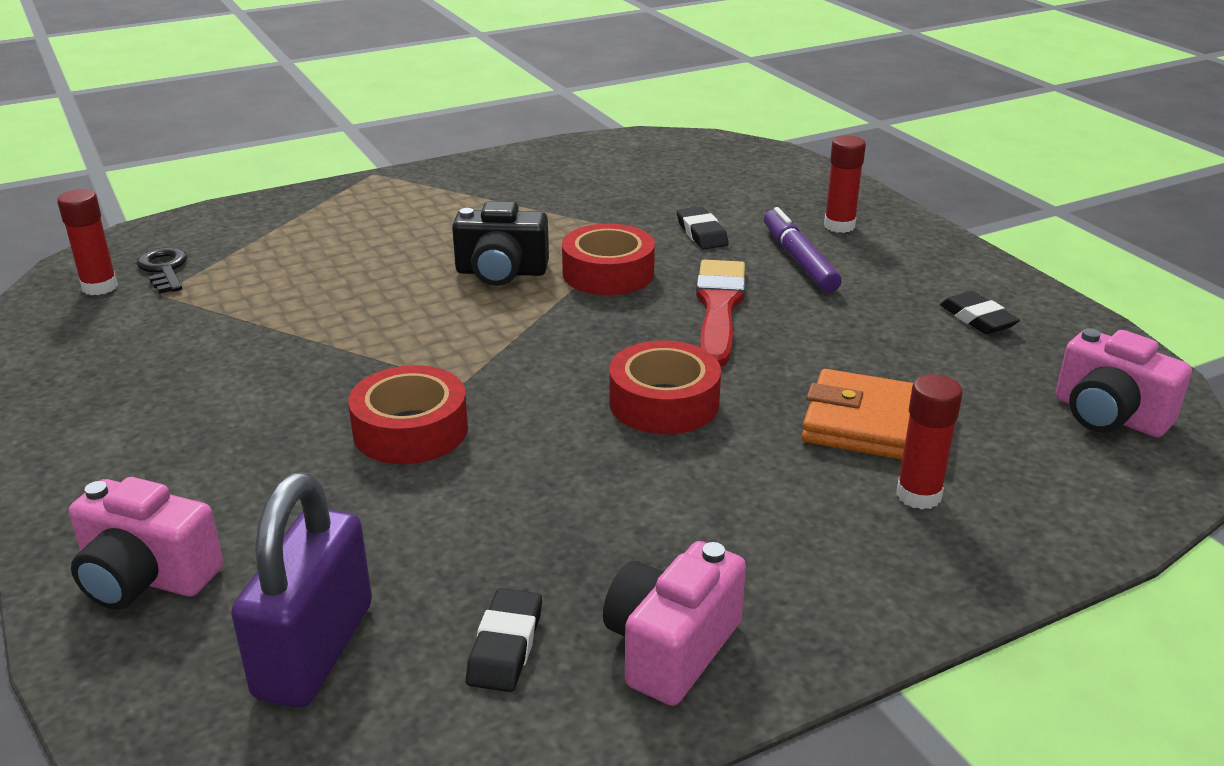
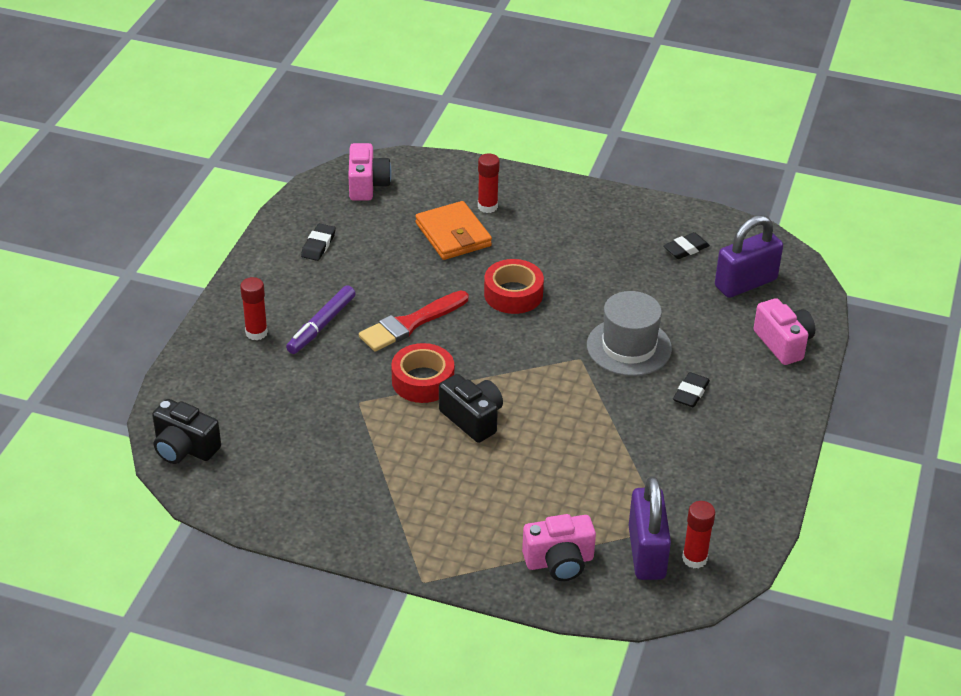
camera: 135 degrees left, 10 degrees up
(164, 269) = (646, 553): black key -> purple padlock
(410, 430) = (629, 347): red tape -> grey hat
(671, 648) = (637, 219): pink camera -> pink camera (559, 562)
(701, 233) = (330, 377): black eraser -> black eraser (691, 393)
(712, 148) = (184, 448): none -> black camera

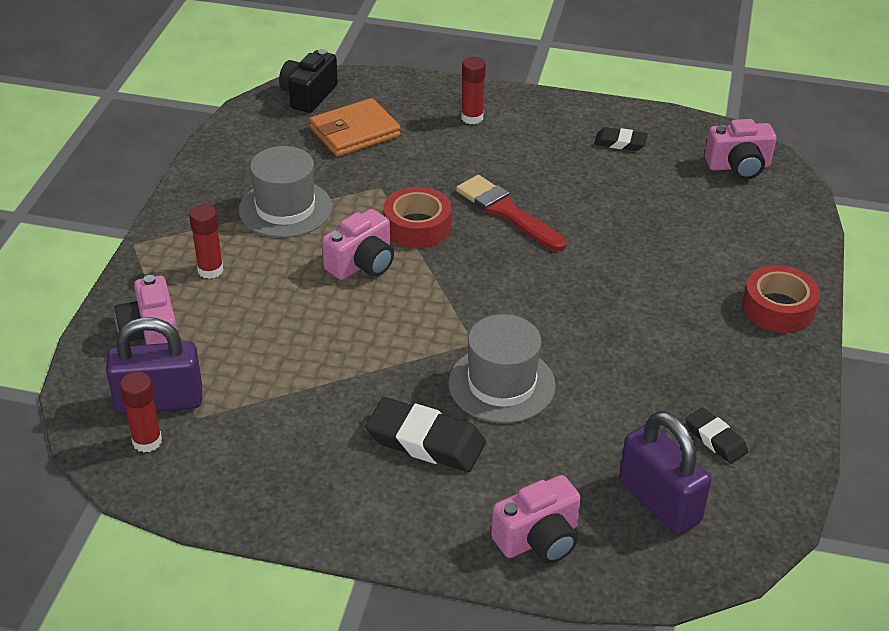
camera: 85 degrees right, 0 degrees up
(321, 325) = (491, 155): purple marker -> none
(382, 469) = (285, 208): none -> grey hat
(453, 235) = (671, 234): orange wallet -> orange wallet (354, 132)
(472, 419) = (362, 264): black camera -> pink camera
(487, 206) = (736, 258): red glue stick -> red glue stick (210, 270)
(513, 294) = (577, 285): red tape -> red tape (778, 308)
(691, 393) = (425, 441): black eraser -> black eraser, size x1.74

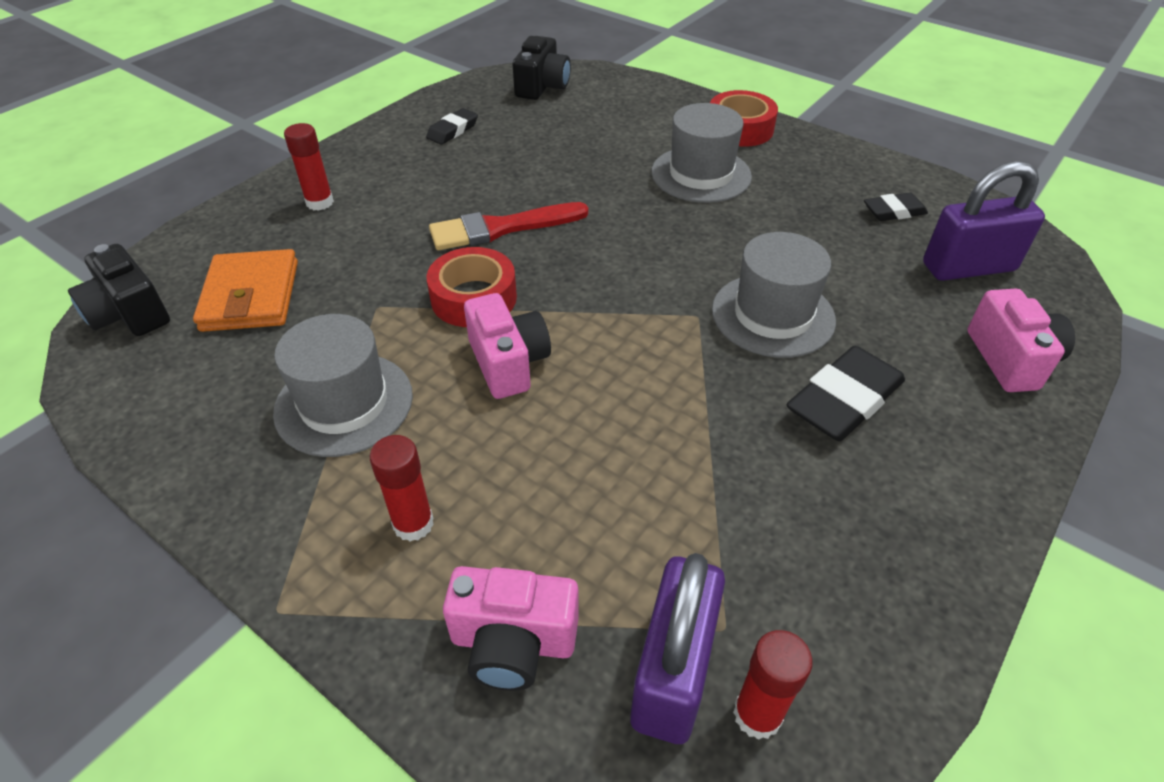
camera: 65 degrees left, 5 degrees up
(674, 300) = (701, 174): none -> grey hat
(738, 166) = (542, 87): pink camera -> black camera

